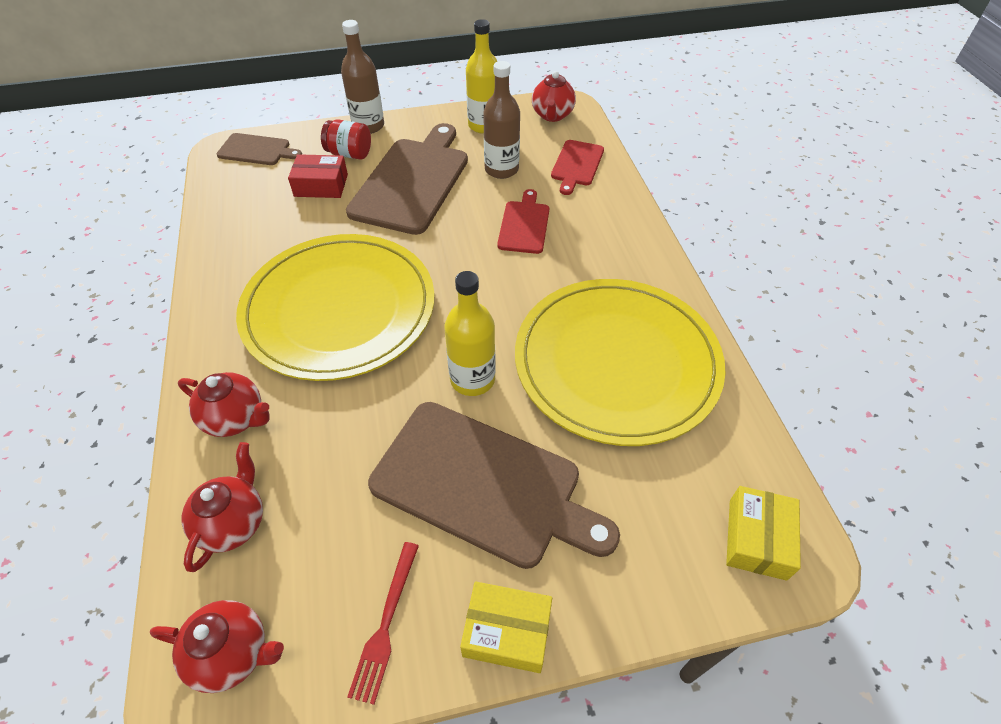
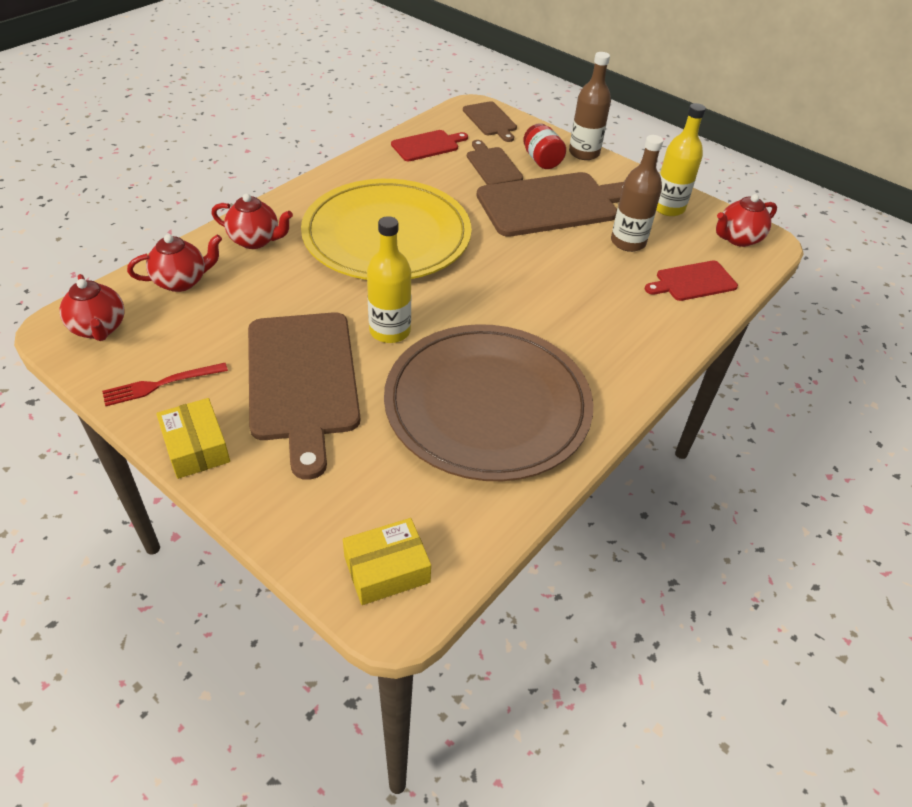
camera: 50 degrees right, 5 degrees down
(236, 418) = (255, 240): red teapot -> red teapot turned 60 degrees counterclockwise
(321, 185) = (493, 165): red box -> brown cutting board
(524, 225) = (579, 284): red cutting board -> red cutting board (427, 145)
(616, 362) = (487, 405): yellow plate -> brown plate

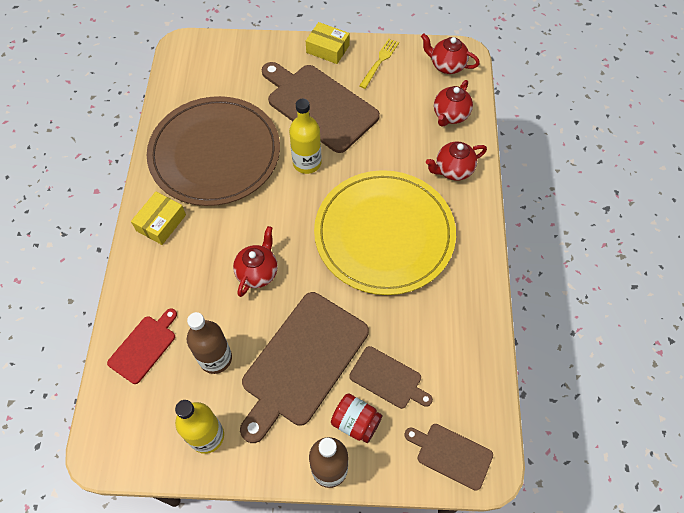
camera: 145 degrees right, 15 degrees up
(161, 384) = (379, 62): red fork -> yellow fork
(387, 569) = (198, 56): yellow box -> yellow box (161, 223)
(427, 145) = (462, 363): red cutting board -> none
(738, 239) = (128, 435): red teapot -> red teapot (258, 272)

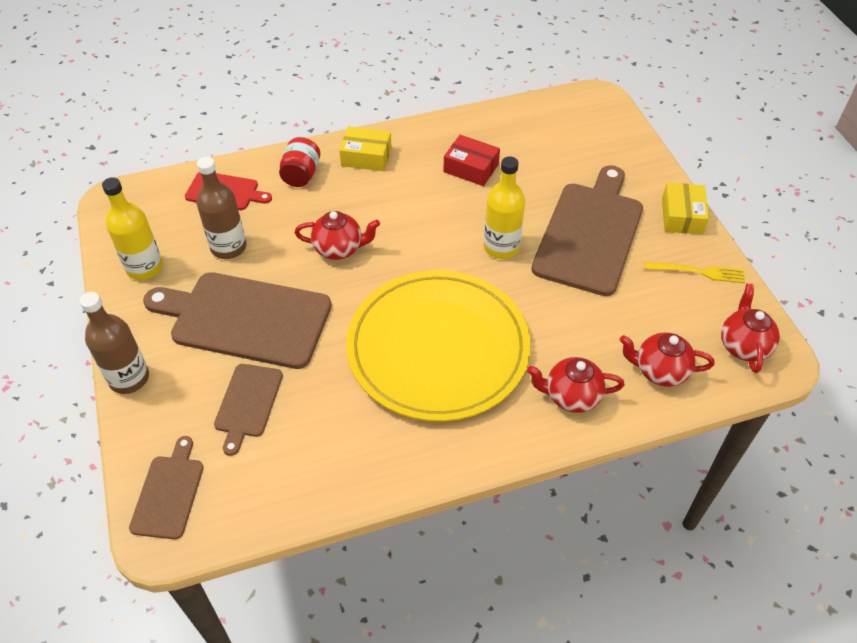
camera: 70 degrees right, 10 degrees down
(215, 154) = (471, 168): brown plate -> red box
(356, 422) = (187, 387): red jar -> red jar (301, 175)
(453, 170) = (571, 396): red teapot -> red teapot turned 45 degrees counterclockwise

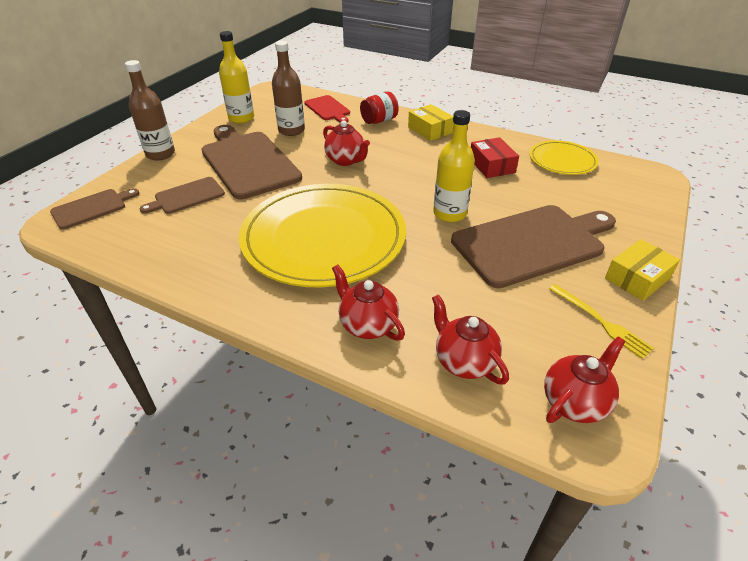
camera: 45 degrees right, 10 degrees down
(517, 124) = (562, 160): none -> yellow plate

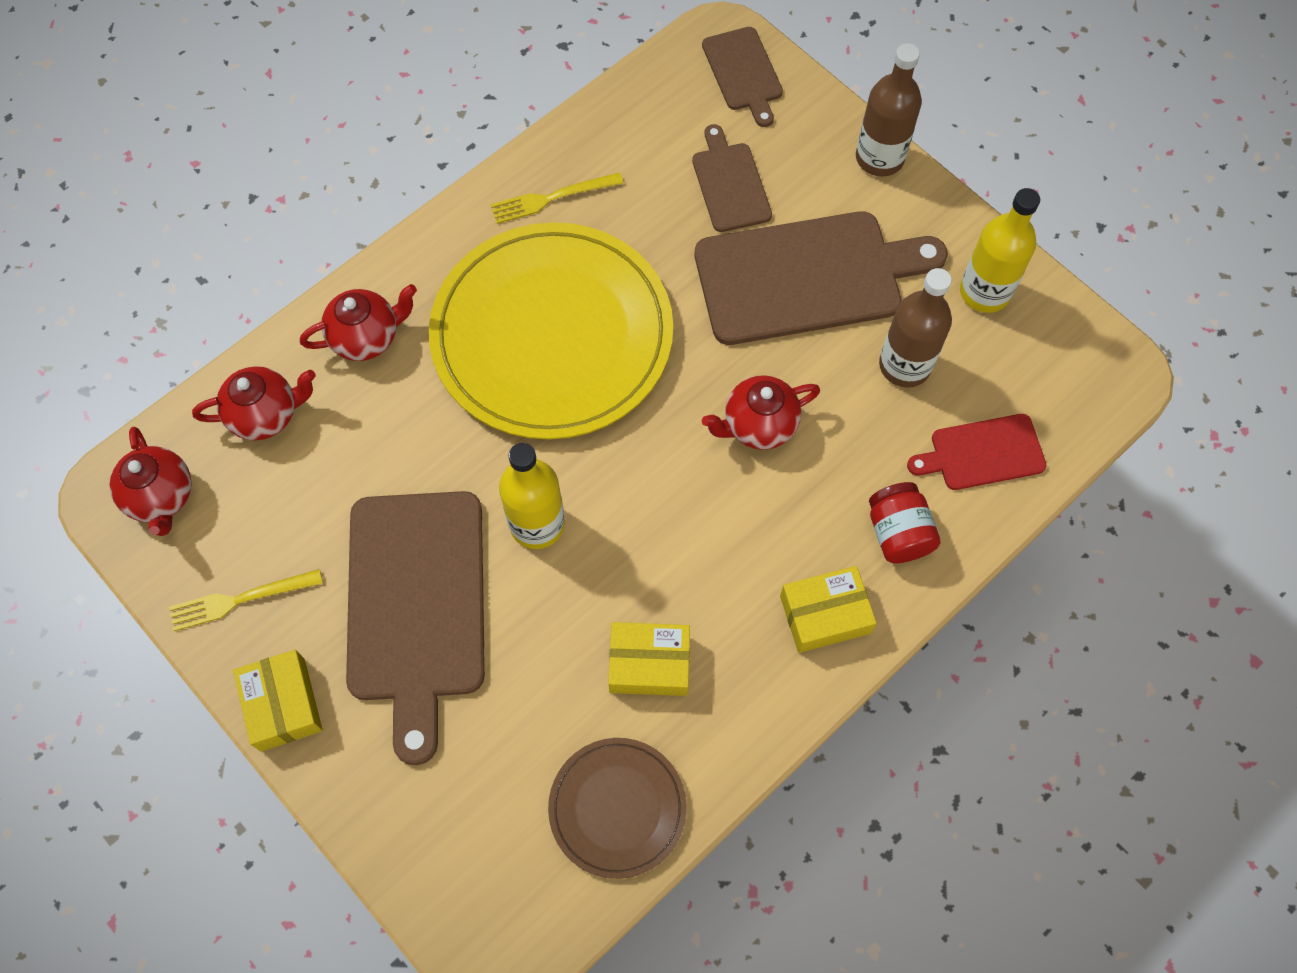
camera: 110 degrees right, 25 degrees up
(212, 264) = (552, 198): none -> yellow fork
(492, 165) = (649, 664): red box -> yellow box
(562, 160) = (617, 808): yellow plate -> brown plate

